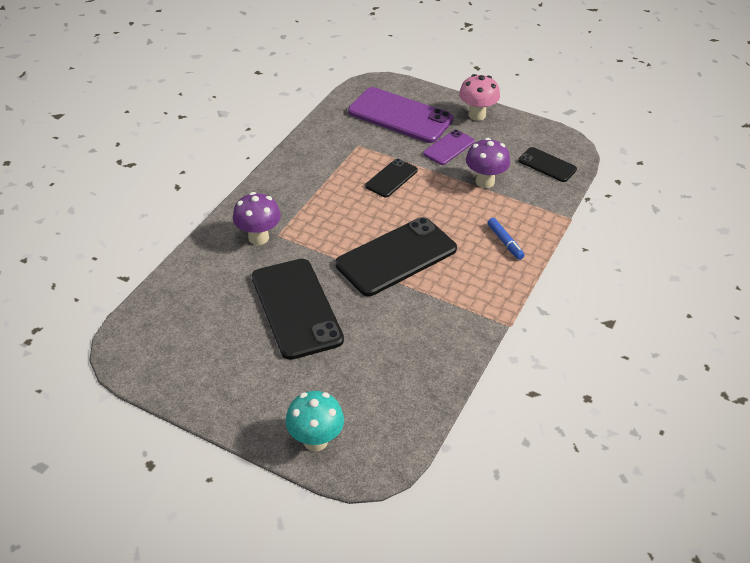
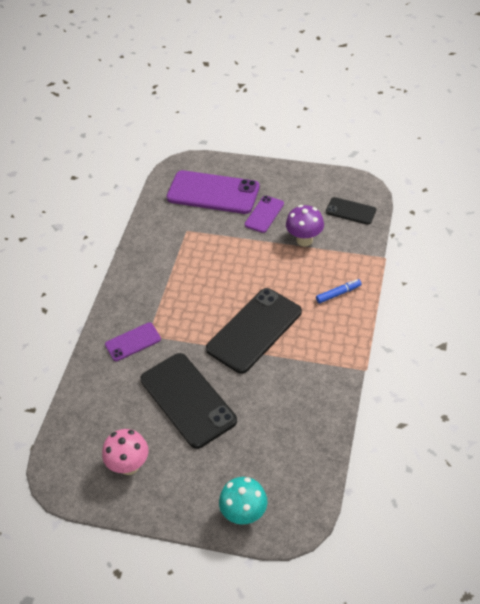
camera: 10 degrees left, 5 degrees up
(258, 237) = (133, 342): purple mushroom -> purple phone
(391, 178) = (225, 256): black phone -> none
(477, 115) = (277, 176): pink mushroom -> pink mushroom (129, 466)
(505, 242) = (338, 294): blue marker -> blue marker turned 75 degrees counterclockwise

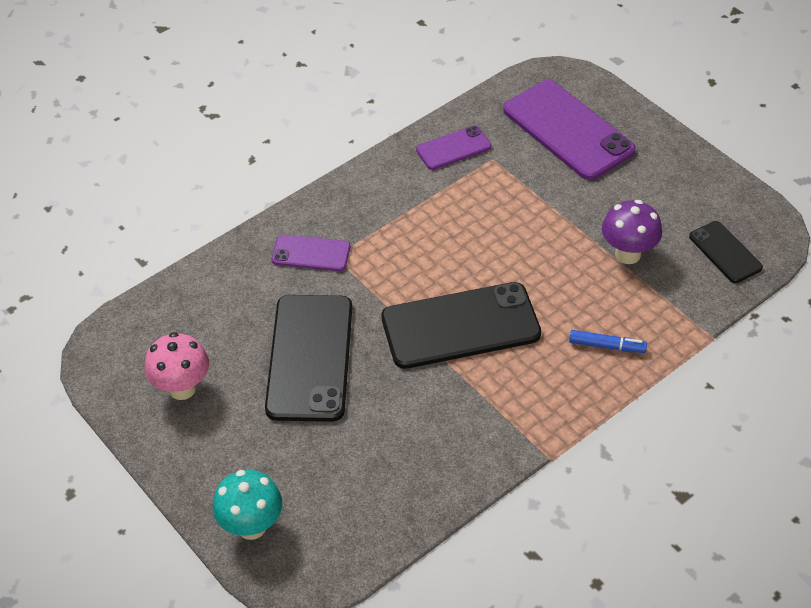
camera: 35 degrees right, 0 degrees up
(264, 214) = (607, 192): purple phone -> purple phone (453, 148)

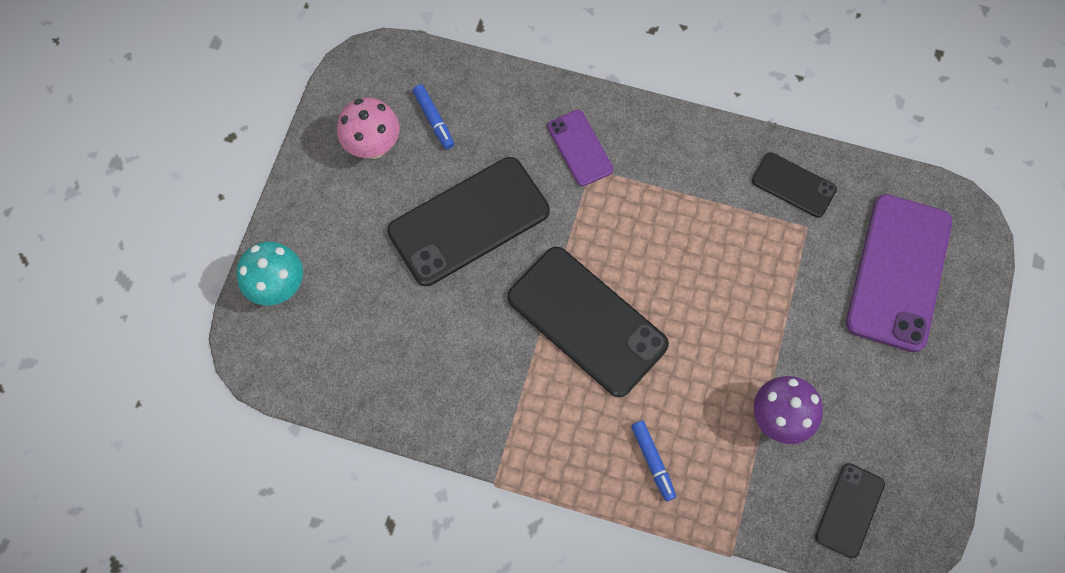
camera: 55 degrees right, 20 degrees up
(197, 334) = (434, 120): none -> blue marker
(453, 148) = (793, 185): purple phone -> black phone

